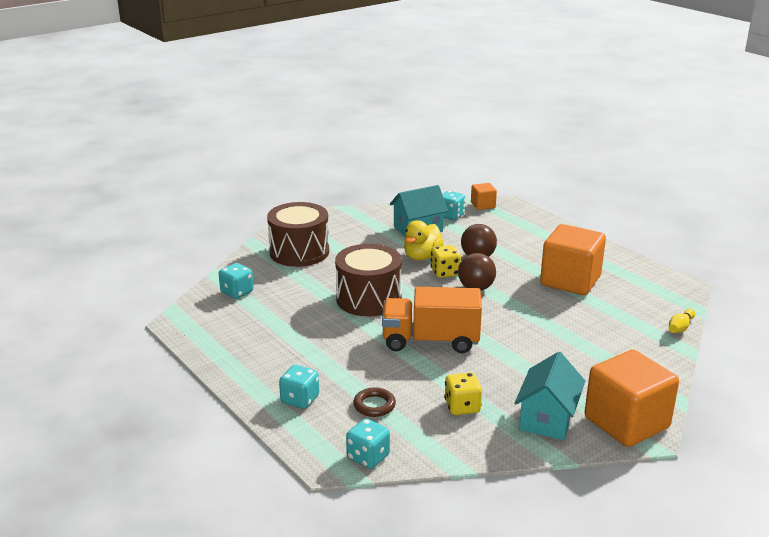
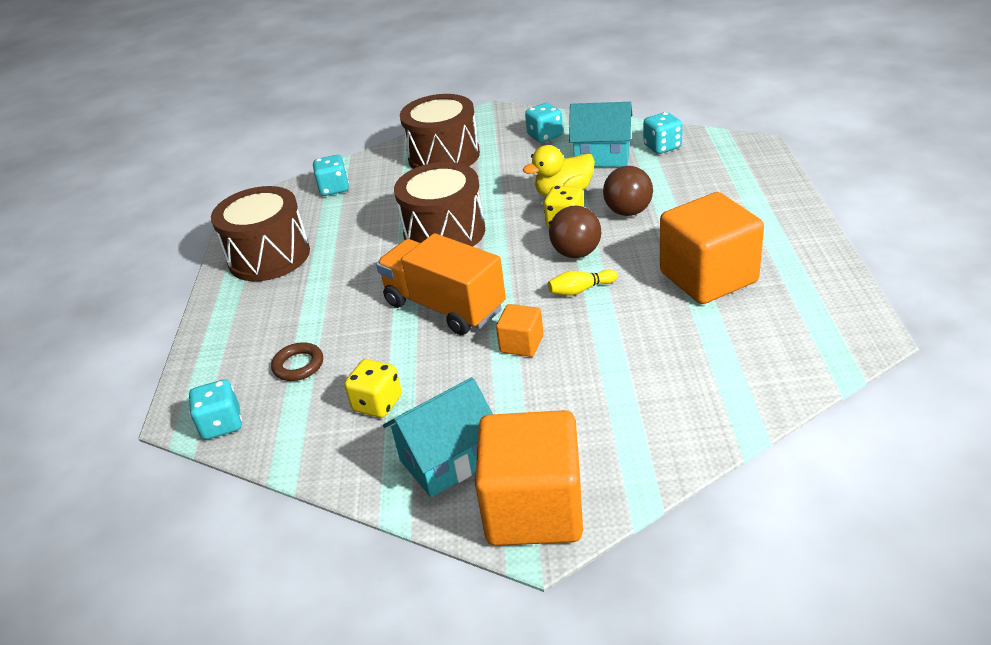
camera: 40 degrees right, 10 degrees up
(247, 349) = (269, 256): none -> brown drum
(300, 399) = (244, 331): turquoise dice -> turquoise dice (545, 136)
(483, 205) = (720, 141): orange cube -> orange cube (521, 344)
(680, 327) = (783, 398): yellow bowling pin -> yellow bowling pin (580, 290)

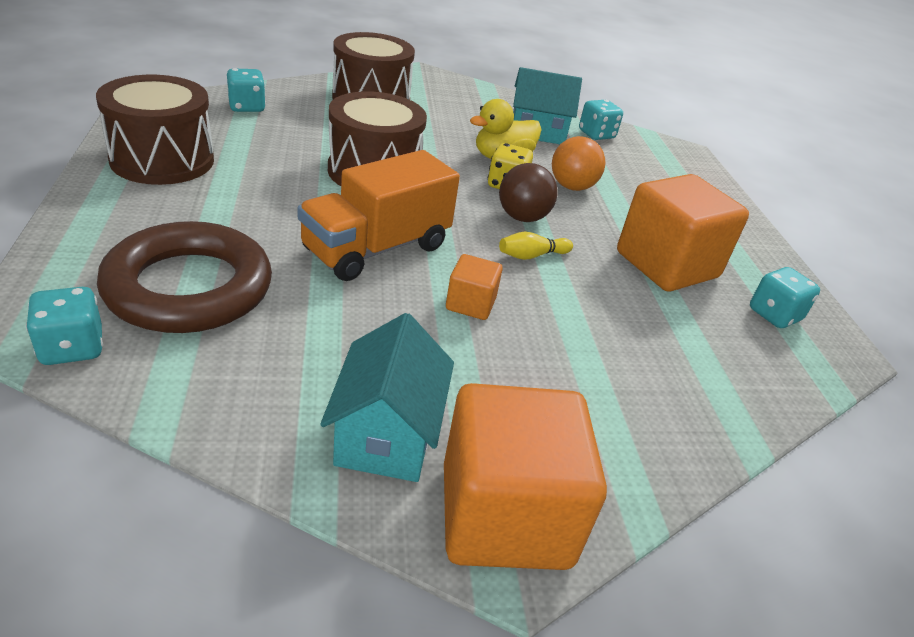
camera: 15 degrees left, 0 degrees up
(298, 365) = (189, 287): brown ring -> brown ring, size x2.41
(377, 403) = (292, 349): yellow dice -> none
(444, 306) = (376, 248): orange truck -> orange truck turned 75 degrees counterclockwise
(448, 460) = (386, 434): turquoise house -> turquoise house turned 45 degrees counterclockwise
(545, 136) = (477, 103): turquoise dice -> turquoise dice (774, 315)
(628, 212) = (572, 187): brown ball -> orange ball

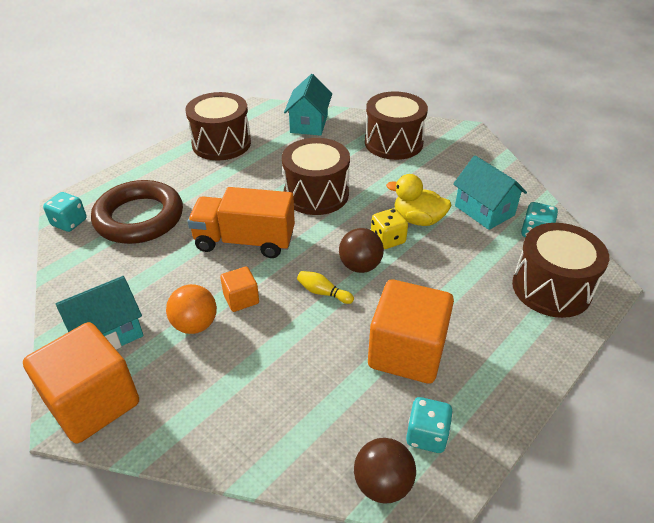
camera: 55 degrees right, 5 degrees up
(247, 107) = (309, 124): turquoise dice -> turquoise house
(572, 187) = (435, 263): orange ball -> orange ball (195, 325)
(666, 169) = (551, 288): none -> brown drum
(812, 369) = (382, 484): none -> brown ball

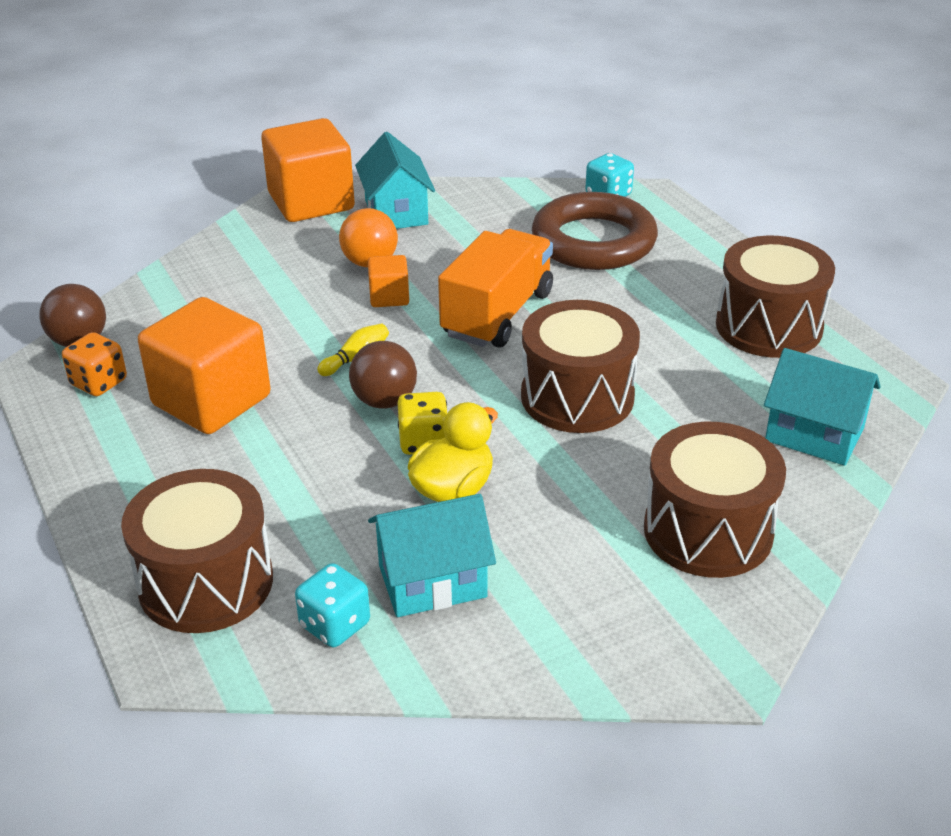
camera: 110 degrees right, 5 degrees down
(426, 435) = (99, 383): turquoise dice -> orange dice

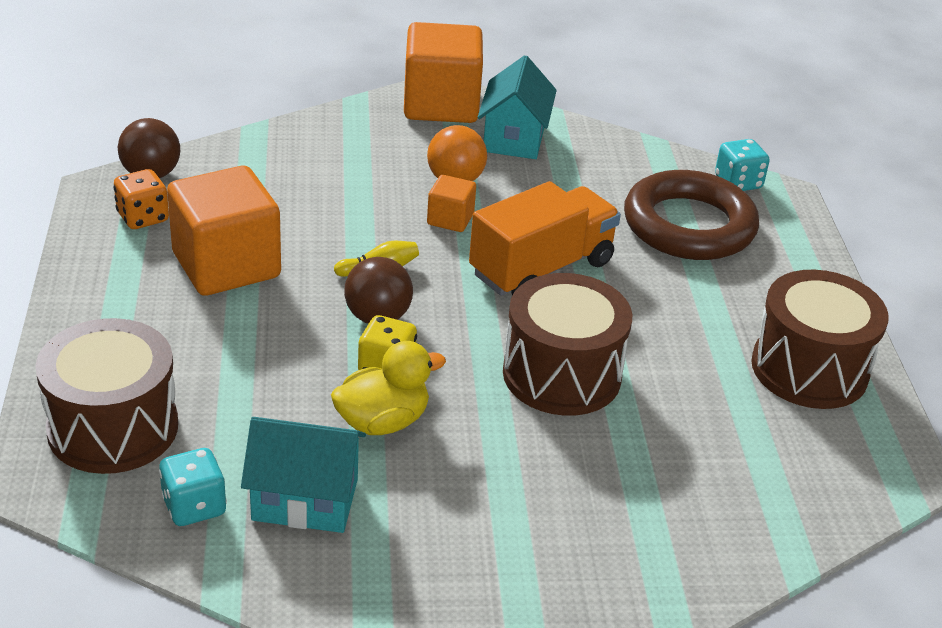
camera: 20 degrees right, 0 degrees up
(708, 531) = (596, 550): brown drum -> none
(814, 434) = (776, 494): turquoise house -> none

